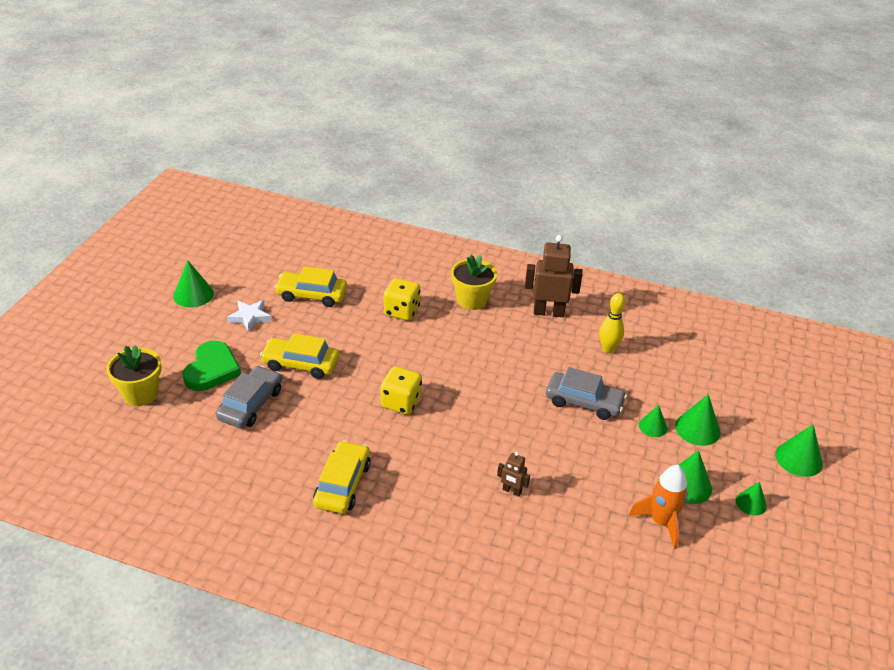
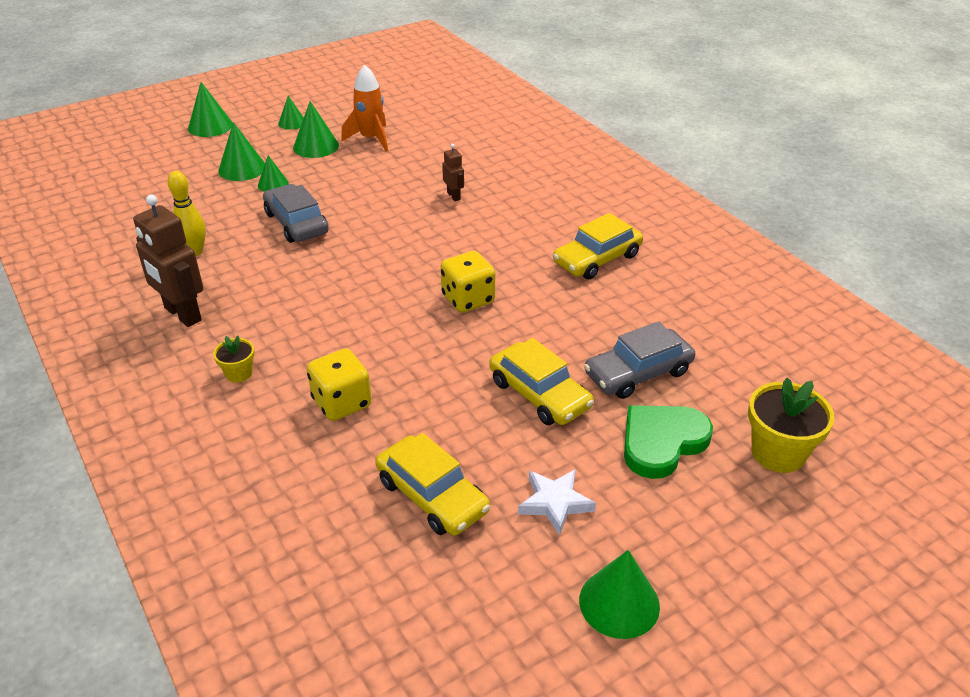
camera: 140 degrees left, 0 degrees up
(472, 300) = (239, 373): yellow flower pot -> yellow flower pot, size x0.54

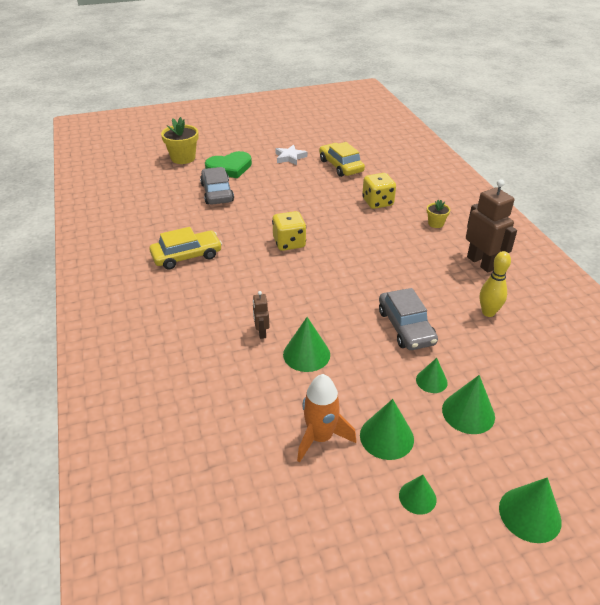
camera: 165 degrees left, 0 degrees up
(539, 394) = (274, 191): yellow car -> none
(619, 603) = (282, 133): green cone -> green cone (306, 354)
(638, 373) = (217, 192): grey car -> grey car turned 90 degrees counterclockwise

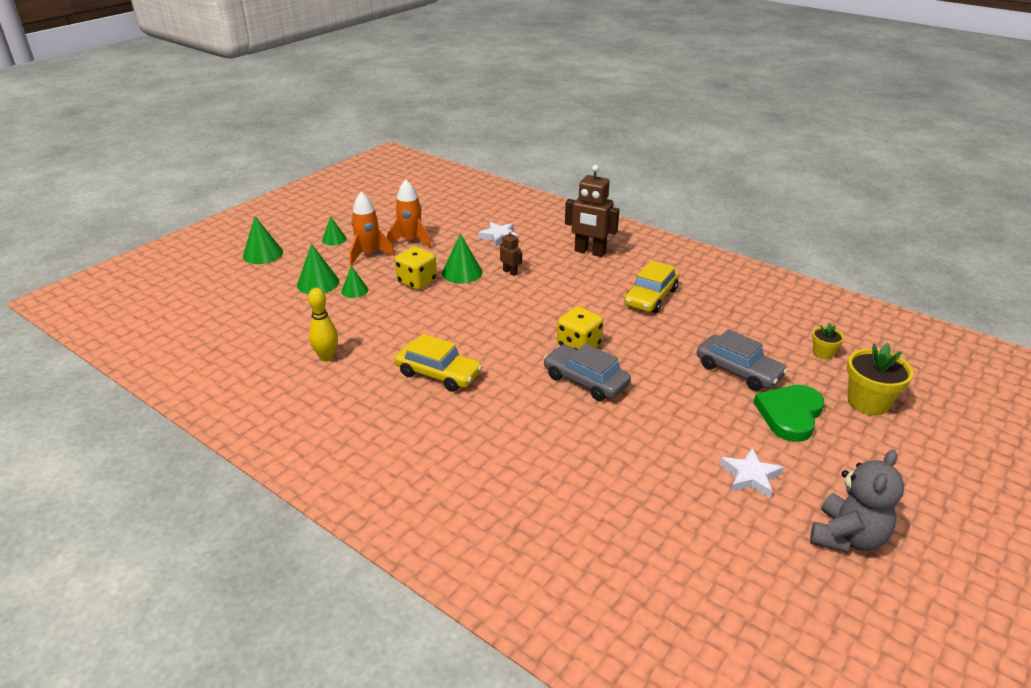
camera: 145 degrees right, 5 degrees down
(217, 391) = (499, 236): none -> white star
(284, 132) = (847, 537): none -> grey teddy bear
(341, 166) = (660, 496): yellow car -> yellow car (438, 374)
(377, 202) = (540, 446): yellow dice -> yellow dice (417, 282)
(386, 437) = (369, 254): green cone -> orange rocket
(405, 327) = (398, 317): grey car -> grey car (585, 380)
(435, 223) = (439, 444): yellow flower pot -> yellow flower pot (823, 353)
(481, 263) = (354, 409): brown robot -> brown robot (589, 252)

